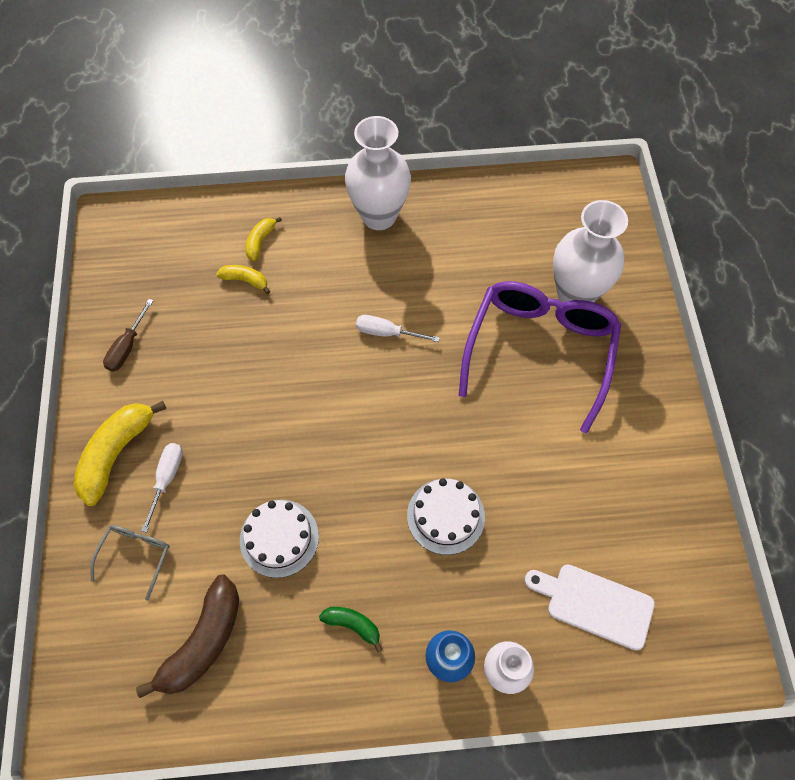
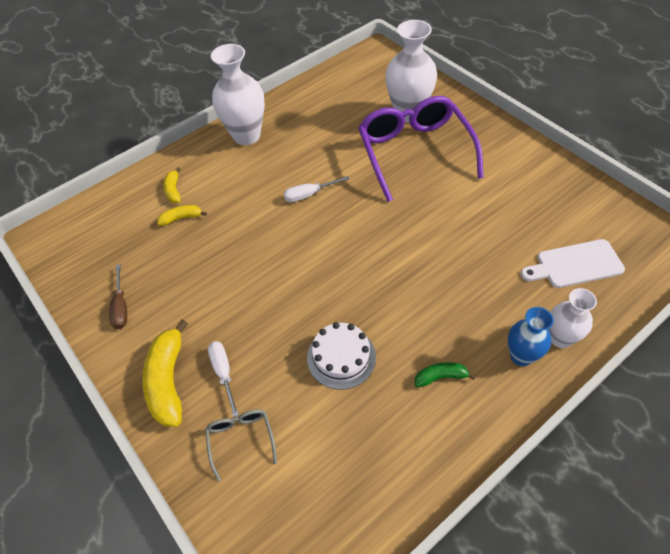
camera: 30 degrees left, 10 degrees down
(203, 642) = (344, 462): brown banana -> none
(445, 516) = (441, 273): white cake -> none

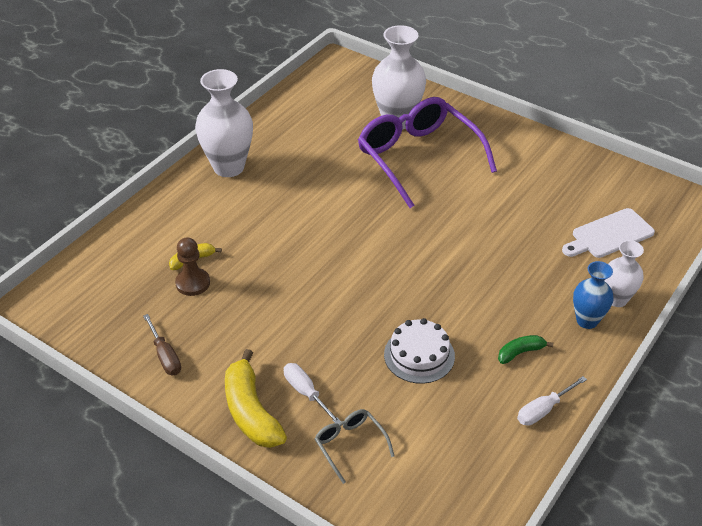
camera: 20 degrees left, 10 degrees down
(172, 240) = (193, 283): none -> brown pawn
(174, 190) = (170, 234): yellow banana -> none
(309, 195) = (323, 215): white screwdriver -> white screwdriver (543, 410)

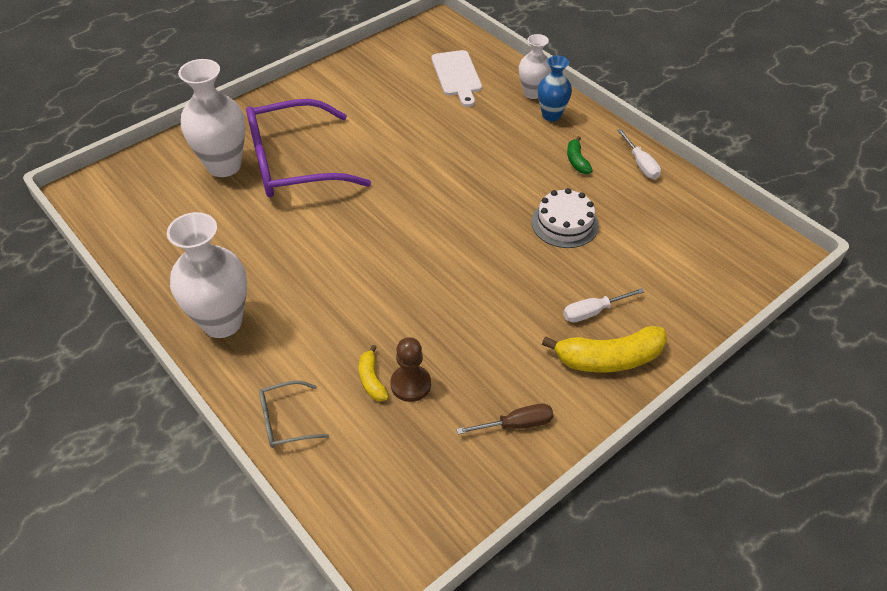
camera: 75 degrees left, 5 degrees up
(350, 445) = (660, 292): grey glasses -> grey glasses (285, 421)

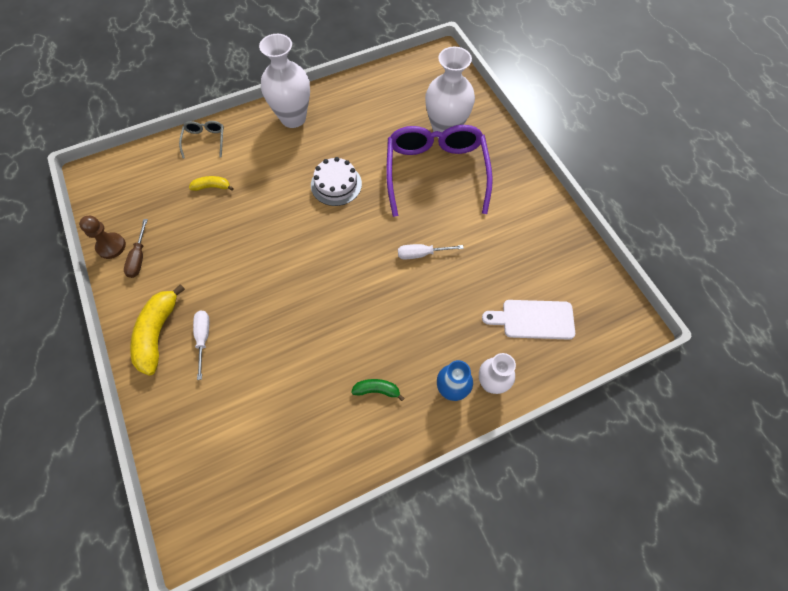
camera: 105 degrees right, 15 degrees up
(410, 384) = (198, 206): brown pawn -> brown pawn (111, 246)
(564, 223) = (302, 350): white cake -> white cake (336, 184)
(641, 164) = (354, 451): white screwdriver -> white screwdriver (421, 254)

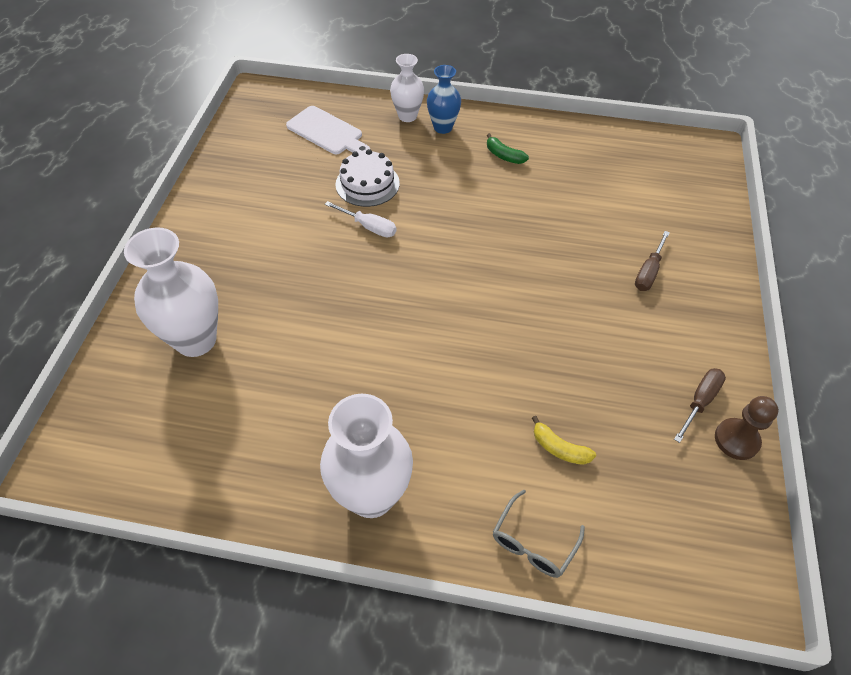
camera: 145 degrees left, 10 degrees down
(158, 333) = (698, 302): yellow banana -> none
(203, 338) = (648, 272): white screwdriver -> brown screwdriver
(336, 184) = (393, 351): white cake -> white cake (367, 184)
(436, 172) = (265, 296): purple glasses -> none

